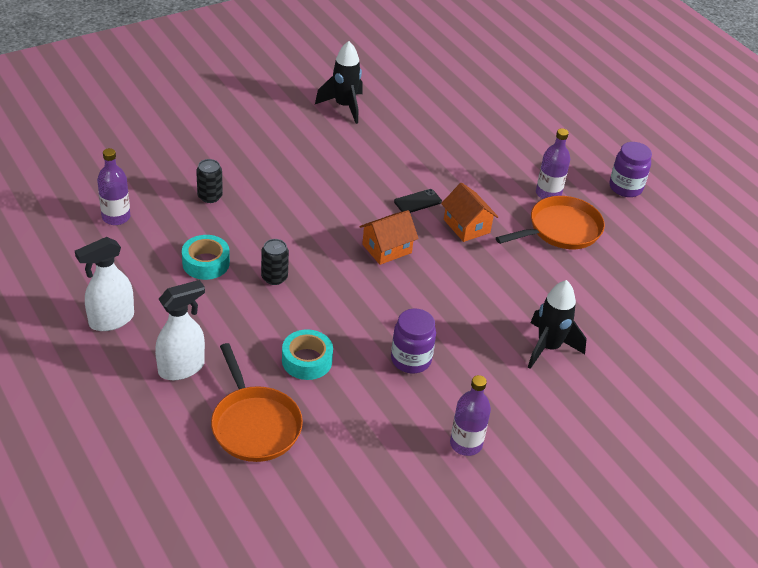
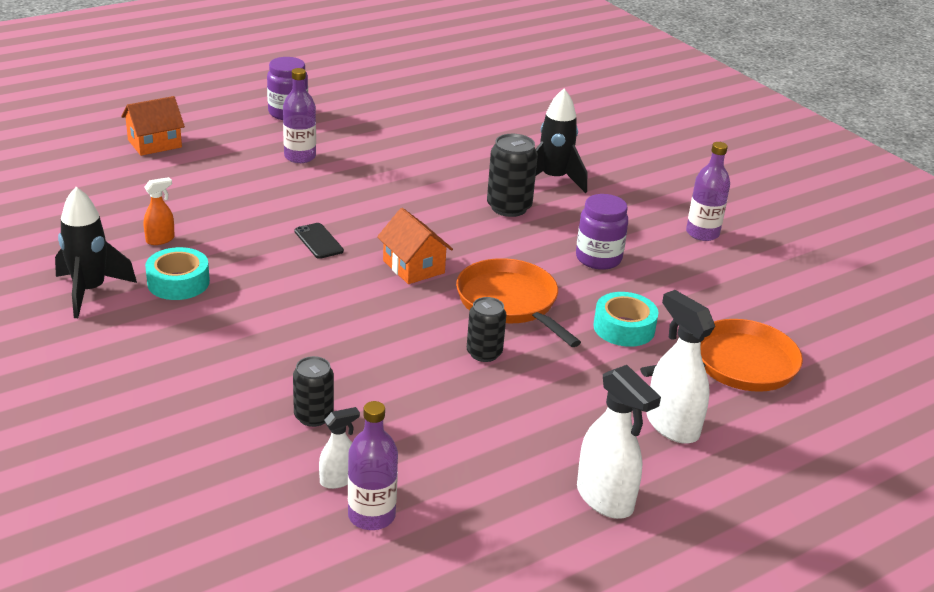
camera: 90 degrees left, 10 degrees down
(149, 205) = (338, 480): none -> white spray bottle
(206, 263) = (466, 414): turquoise tape -> turquoise tape (178, 282)
(410, 130) = (160, 239): none -> orange spray bottle
(466, 226) = (364, 211): orange house -> orange house (154, 143)
(489, 311) = (509, 207): none -> black can
(561, 229) = (364, 155): orange pan -> orange pan (510, 303)

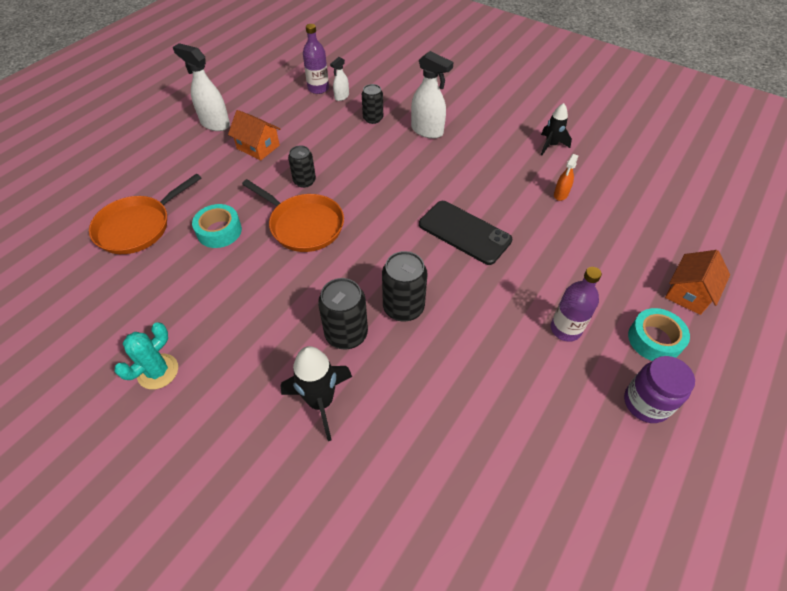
camera: 160 degrees right, 20 degrees up
(90, 291) = (551, 145): black rocket -> black rocket, size x0.66
(178, 282) = (513, 167): turquoise tape -> turquoise tape (654, 340)
(318, 241) = (464, 232): black phone -> black phone, size x1.93
(413, 267) = (384, 233): orange house -> orange house (258, 147)
(439, 208) = (403, 307): none -> black can
(598, 259) = (250, 296): purple jar -> none
(671, 425) = (182, 171): white spray bottle -> white spray bottle (427, 131)
(702, 233) = (158, 371): purple bottle -> turquoise cactus

